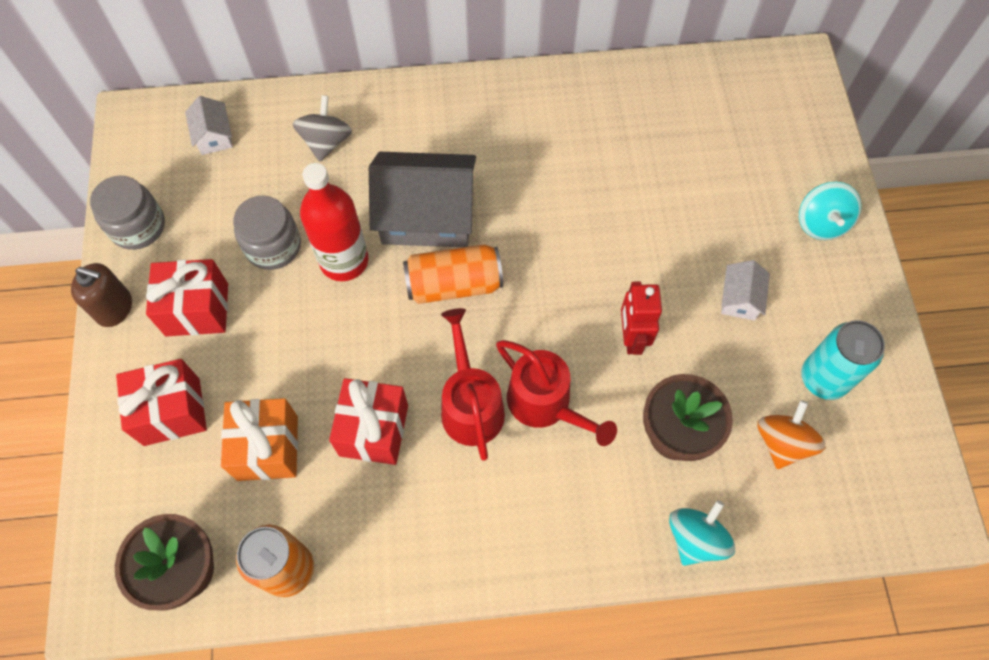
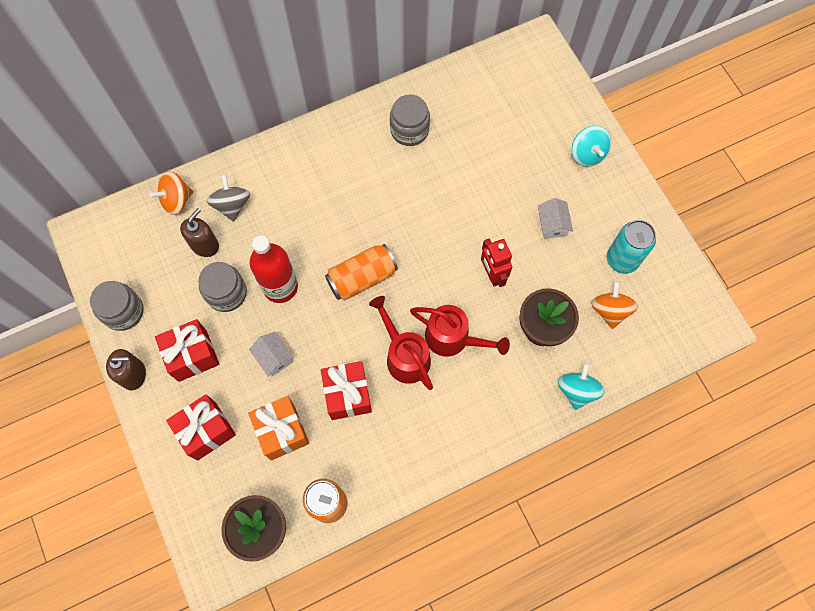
camera: 20 degrees left, 5 degrees up
(214, 136) = (149, 227): white house -> white house (274, 357)
(261, 115) = (176, 200): none -> orange spinning top
(272, 179) = (205, 245): none -> brown soap dispenser
(427, 215) = (324, 235): grey house -> none
(589, 120) = (409, 130): none -> grey jar

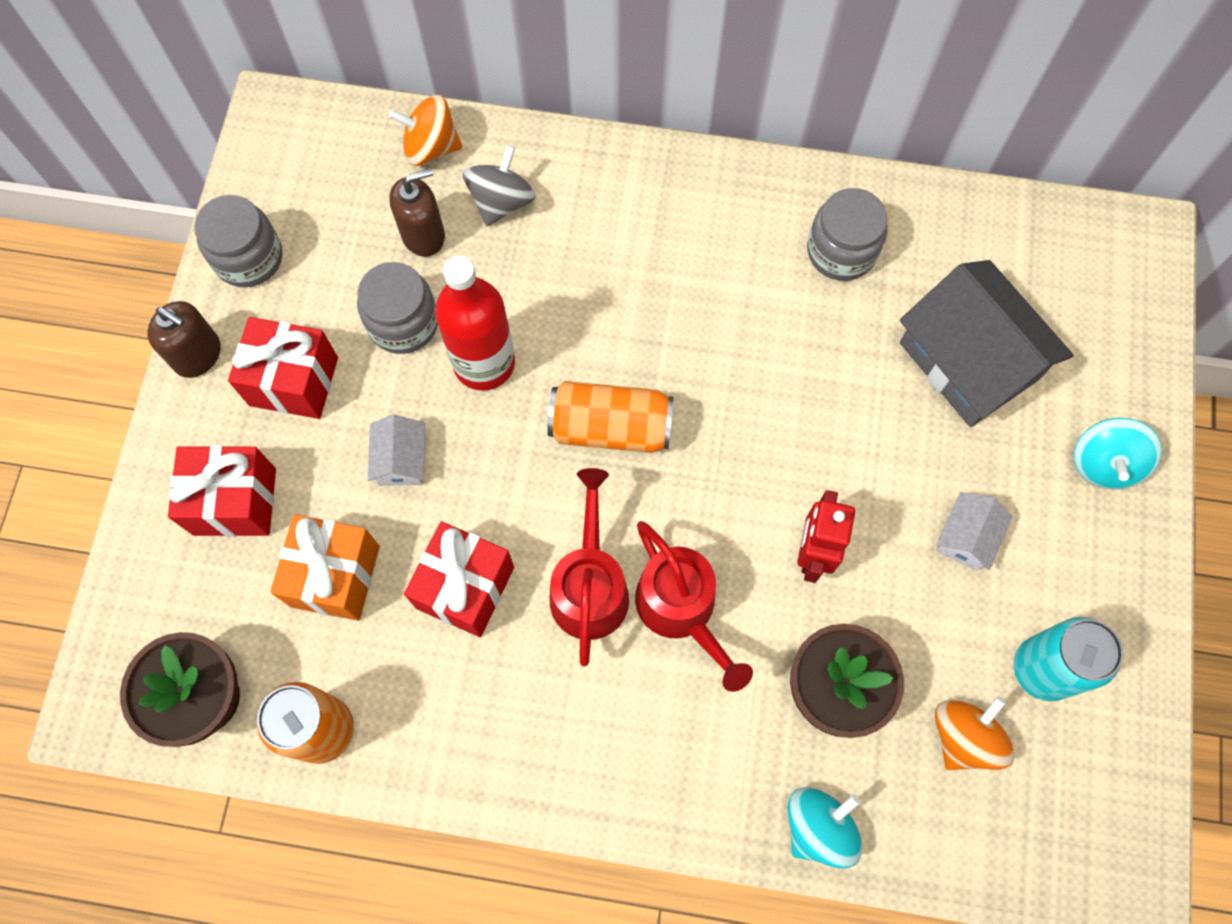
camera: 35 degrees right, 0 degrees up
(500, 145) = (968, 361): none -> grey house

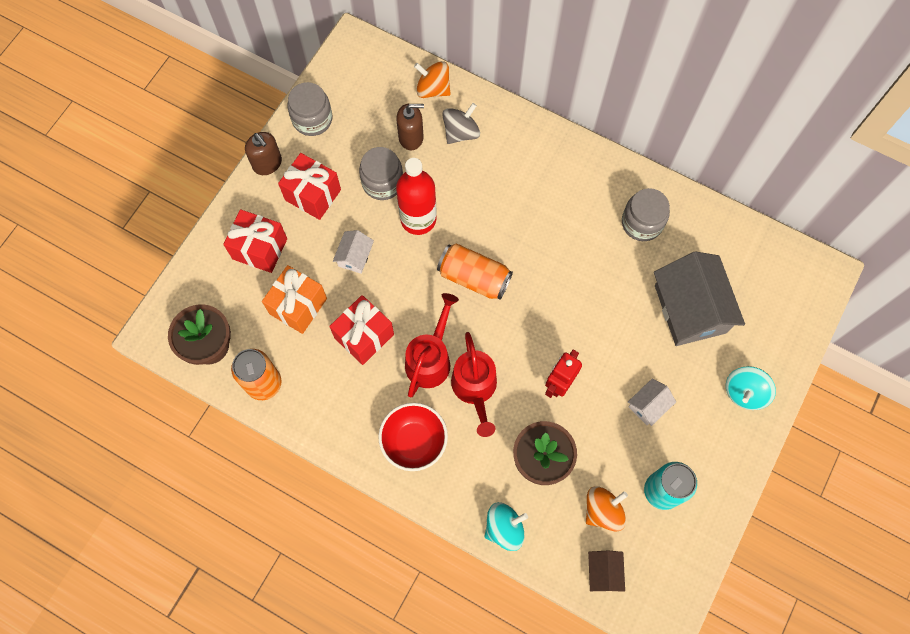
camera: 20 degrees right, 0 degrees up
(615, 736) = (414, 442): none -> red bowl
(1005, 839) = (603, 572): none -> brown house

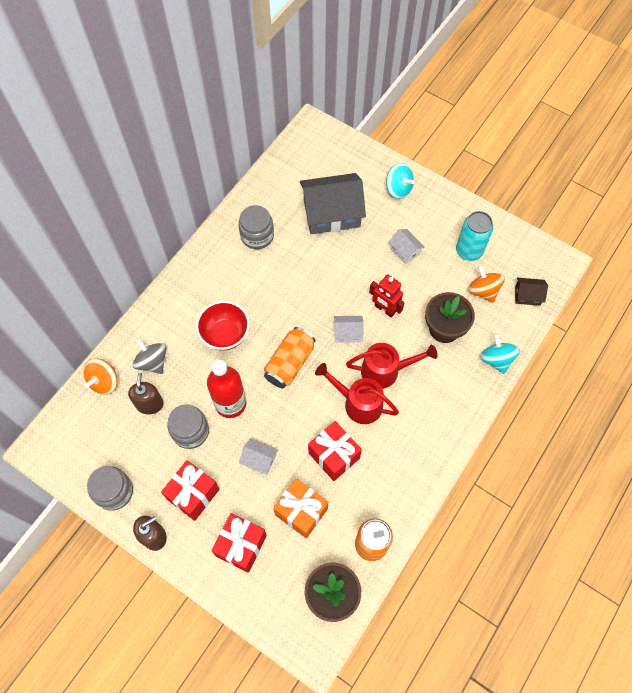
camera: 85 degrees left, 5 degrees down
(414, 442) = (427, 421): red bowl -> red bowl (225, 334)
(521, 341) = (347, 333): none -> white house

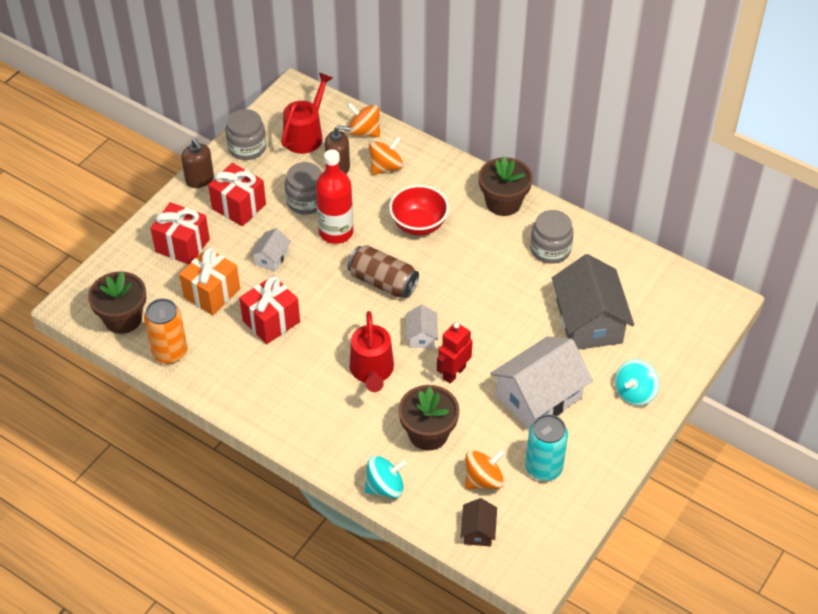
camera: 90 degrees right, 15 degrees down
(152, 362) = (386, 167): grey spinning top -> orange spinning top
(203, 268) = (503, 202): none -> brown flower pot
(290, 363) = (383, 282): orange can -> brown can
(358, 403) = (332, 344): red watering can -> red watering can (306, 134)
(405, 251) = (539, 397): white house -> white house, size x2.15

